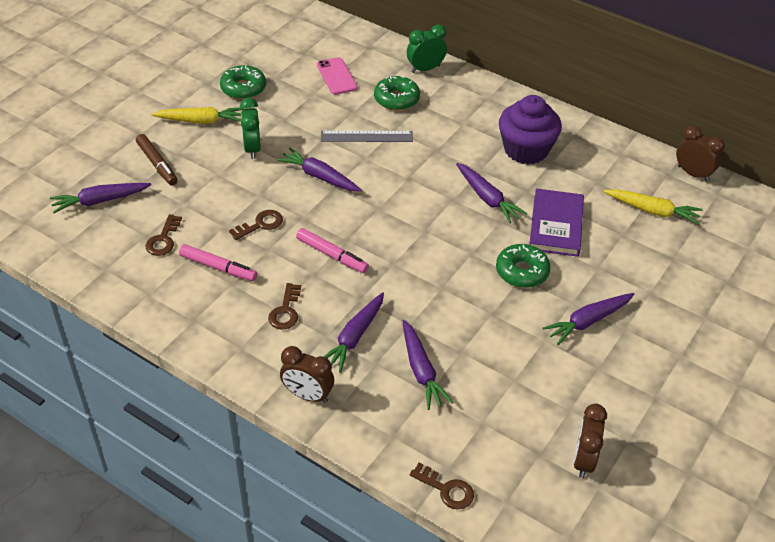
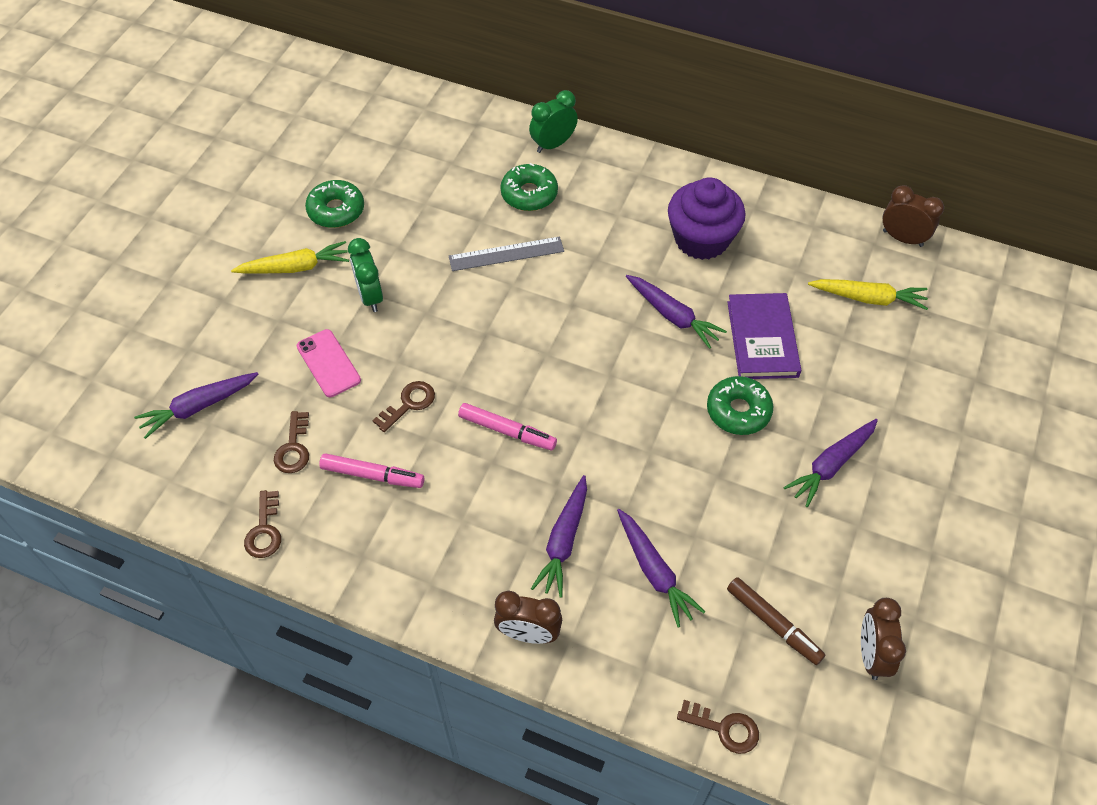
camera: 10 degrees left, 10 degrees up
(157, 164) = (256, 340): brown marker -> brown marker (773, 624)
(285, 311) = (471, 521): brown key -> brown key (264, 530)
(319, 177) = (463, 322): purple carrot -> none
(336, 76) = (447, 173): pink phone -> pink phone (328, 363)

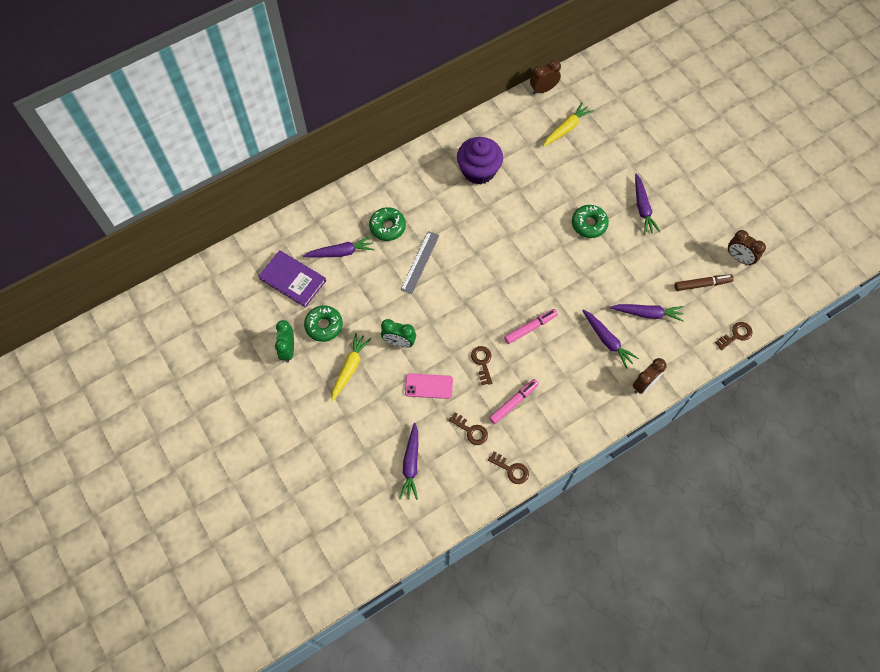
camera: 55 degrees left, 10 degrees up
(553, 144) = (361, 194): green clock -> green clock (288, 349)
(672, 316) = (515, 214): purple carrot -> purple carrot (341, 252)
(762, 339) = (557, 187): purple book -> purple book (293, 280)

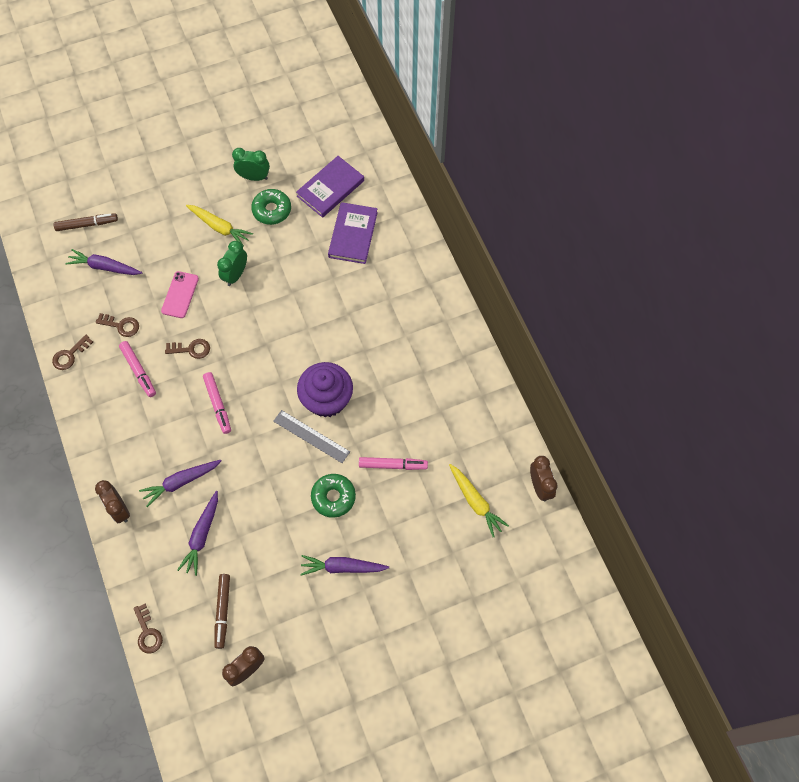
camera: 100 degrees right, 0 degrees up
(341, 252) = (353, 235): purple carrot -> purple book
(365, 496) = (87, 225): none -> brown marker
(387, 227) = (374, 283): green donut -> none
(420, 262) = (324, 308): grey ruler -> grey ruler (311, 436)
(471, 431) = (121, 325): brown key -> brown key turned 120 degrees counterclockwise
(478, 171) = (431, 388): purple cupcake -> purple cupcake (327, 399)
(551, 187) = (393, 465): none -> pink marker

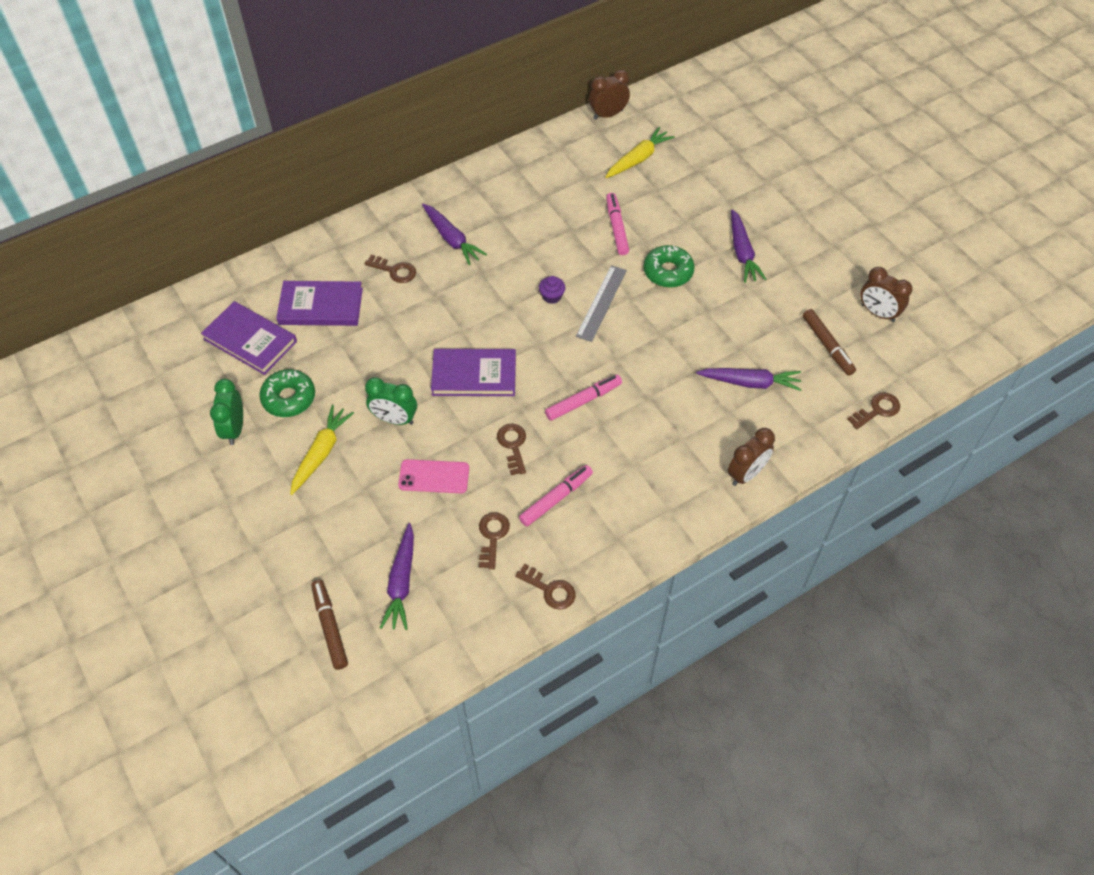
camera: 100 degrees left, 10 degrees down
(181, 482) = (693, 417): purple carrot -> purple carrot (452, 239)
(222, 611) = (827, 346): brown marker -> brown marker turned 75 degrees clockwise
(262, 331) = (474, 375): none -> purple book
(327, 399) = (552, 296): purple cupcake -> purple cupcake, size x0.40
(378, 287) = (394, 270): none -> brown key

